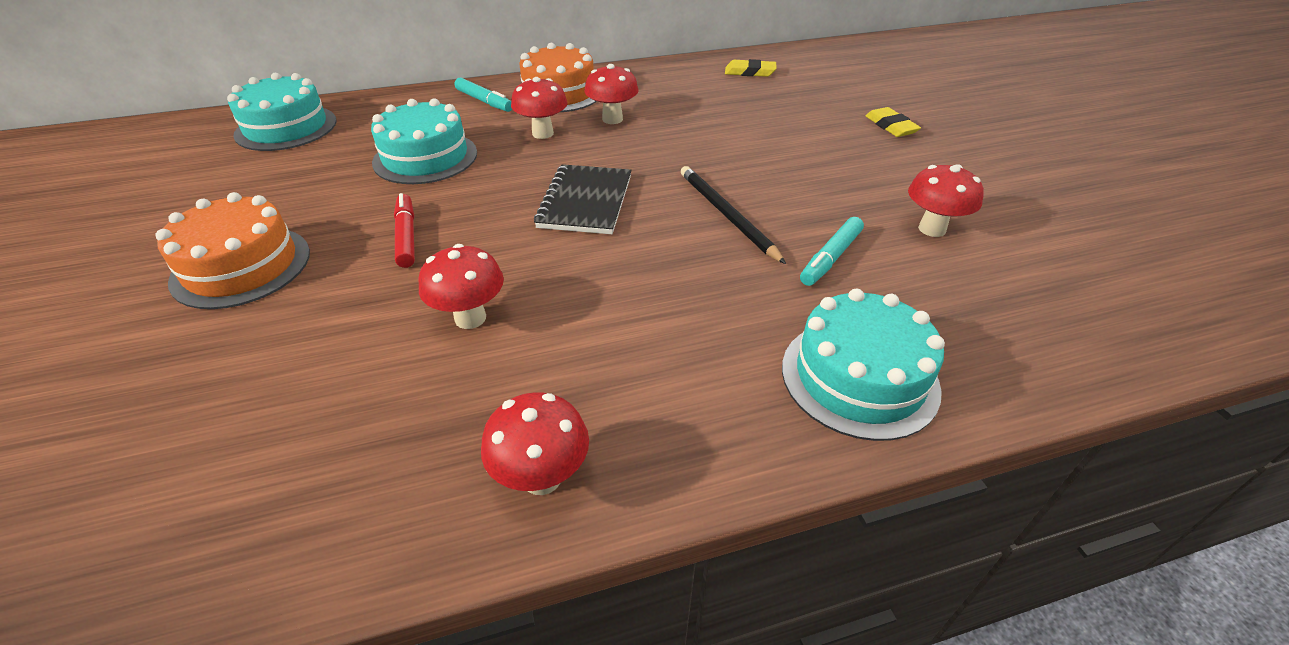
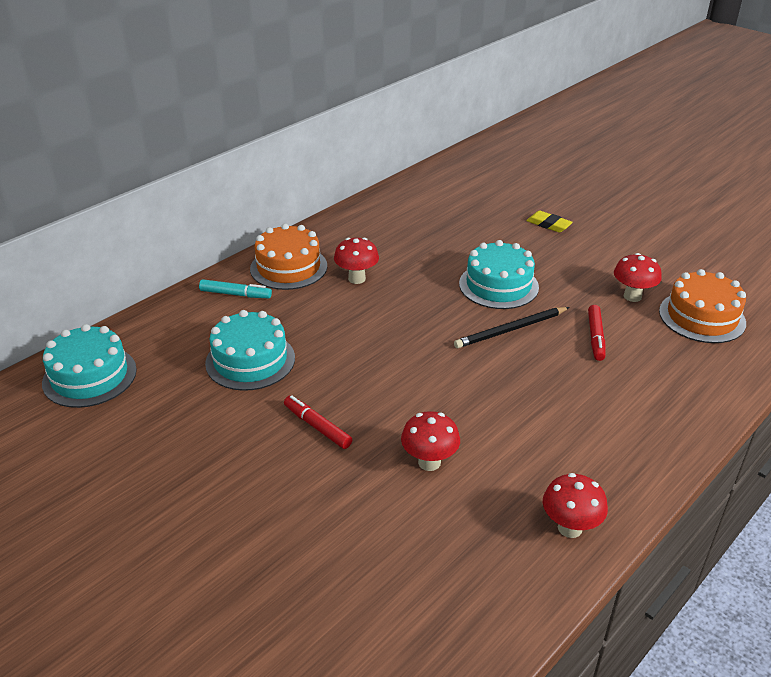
camera: 30 degrees left, 5 degrees down
(241, 266) = (222, 497): orange cake -> orange cake (702, 317)
(542, 133) = (318, 308): red mushroom -> none
(585, 201) = (411, 353): black notebook -> none
(726, 215) = (510, 330): black pencil -> black pencil turned 60 degrees counterclockwise
(750, 72) = (414, 203): yellow eraser -> none
(830, 258) = (595, 337): turquoise marker -> red marker
(859, 377) = (669, 404): turquoise cake -> turquoise cake (498, 285)

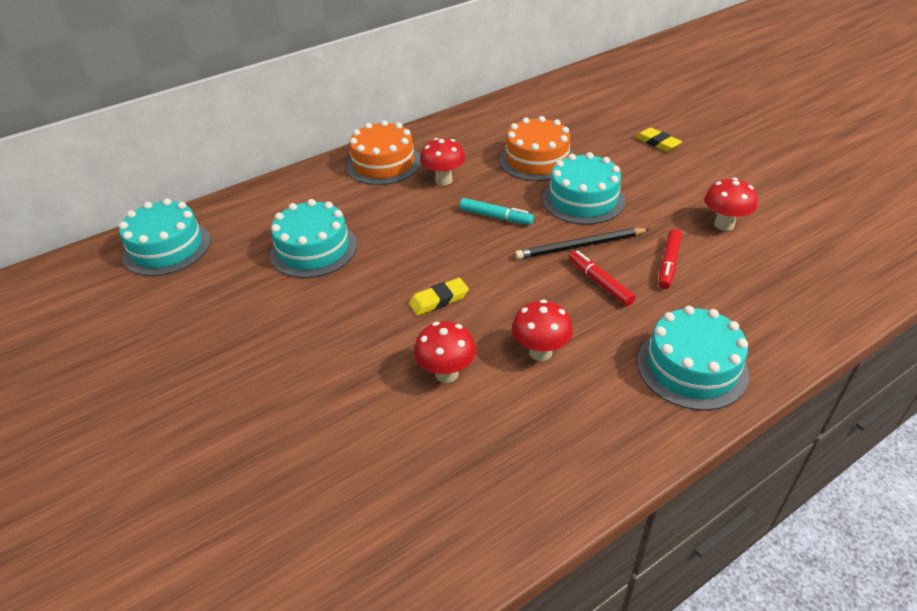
camera: 15 degrees right, 5 degrees up
(235, 294) = (325, 185): turquoise marker -> turquoise marker (496, 217)
(317, 427) = (350, 322): red marker -> red marker (600, 283)
(396, 395) = (439, 300): none -> yellow eraser
(570, 528) = (570, 467): red mushroom -> red mushroom (540, 352)
(645, 427) = (692, 367): none -> turquoise cake
(702, 317) = (796, 254): orange cake -> orange cake (537, 160)

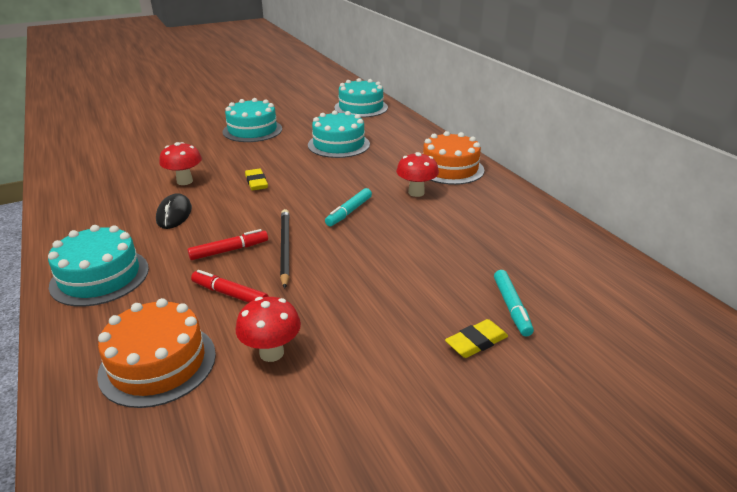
camera: 95 degrees right, 10 degrees down
(537, 160) = (444, 244): orange cake -> orange cake (158, 363)
(540, 352) = (174, 214): red mushroom -> black mouse
(583, 199) = (359, 261): turquoise cake -> turquoise cake (252, 130)
(611, 130) = (511, 307): none -> turquoise marker

